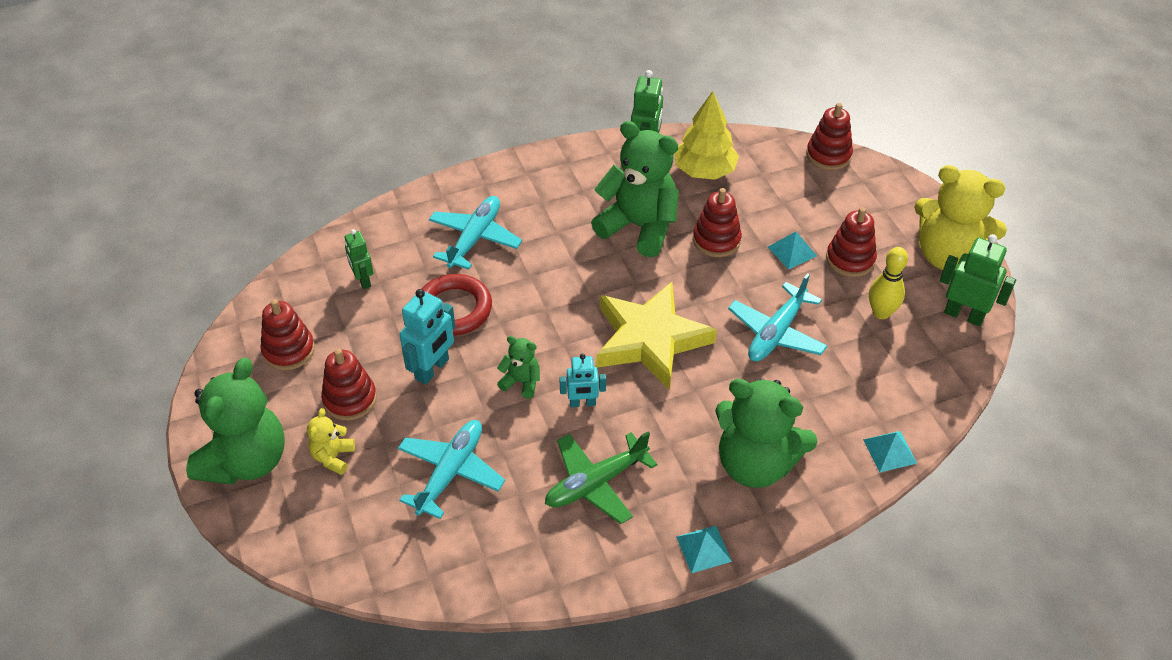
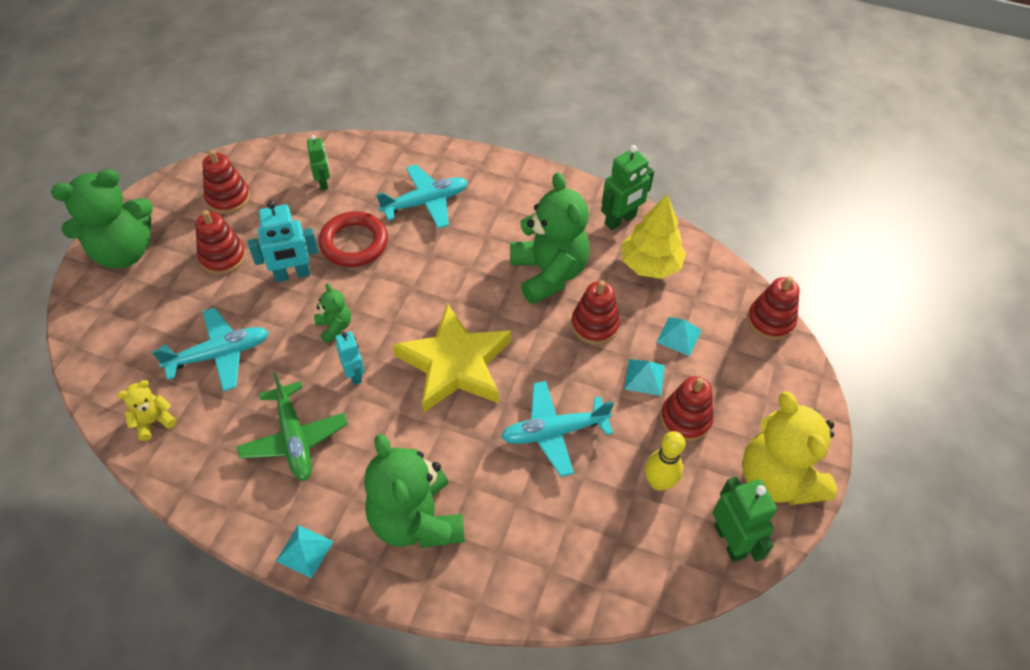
camera: 40 degrees right, 5 degrees up
(333, 457) = (169, 288): yellow teddy bear -> yellow teddy bear (154, 421)
(363, 280) = (323, 182): green robot -> green robot turned 150 degrees clockwise
(582, 403) = (354, 374): turquoise robot -> turquoise robot turned 150 degrees counterclockwise
(595, 483) = (294, 439): green plane -> green plane turned 120 degrees counterclockwise
(890, 451) = (528, 600): turquoise pyramid -> turquoise pyramid (679, 336)

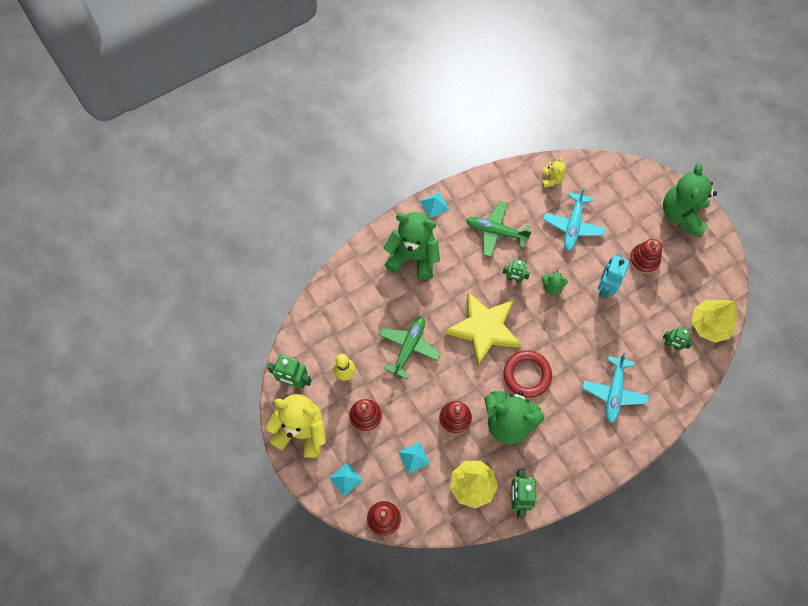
camera: 130 degrees right, 15 degrees up
(228, 198) = (693, 286): red stacking toy -> none
(270, 163) = (710, 324): none -> yellow tree
(354, 243) = (607, 332): red ring -> red ring (527, 375)
(354, 374) = (514, 278): turquoise robot -> green robot
(553, 432) = (409, 347): turquoise plane -> green plane
(644, 377) = (404, 417): turquoise pyramid -> turquoise pyramid (346, 479)

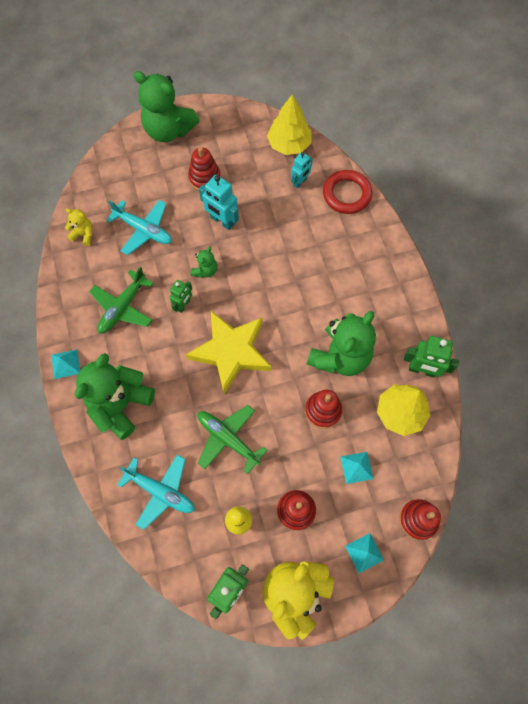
camera: 75 degrees left, 0 degrees up
(527, 375) = (294, 323): red ring -> red ring (347, 194)
(614, 392) = (334, 247): turquoise plane -> turquoise plane (161, 491)
(671, 345) = (300, 182): green robot -> turquoise robot

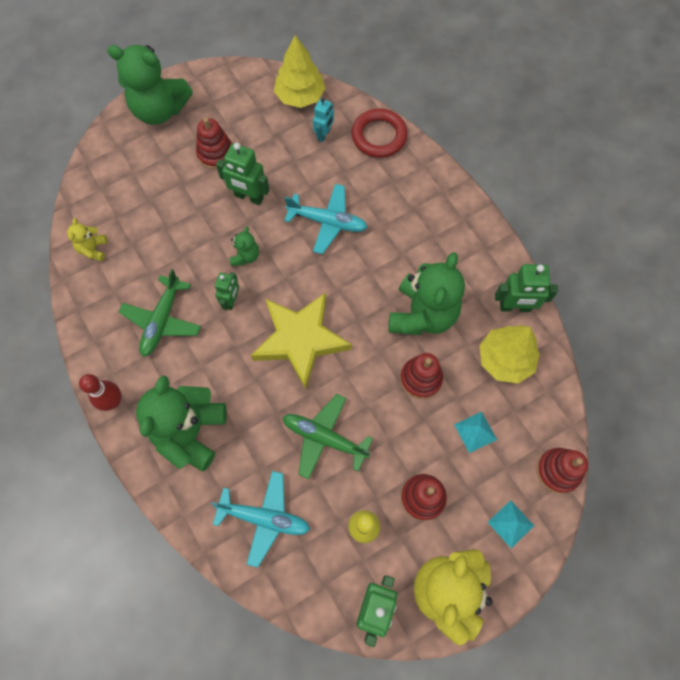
camera: 15 degrees left, 0 degrees up
(65, 364) = (113, 401): turquoise pyramid -> red bowling pin
(83, 234) = (93, 249): yellow teddy bear -> yellow teddy bear turned 90 degrees counterclockwise
(144, 230) = (162, 228): turquoise plane -> turquoise plane (327, 222)
(222, 221) = (249, 197): turquoise robot -> green robot

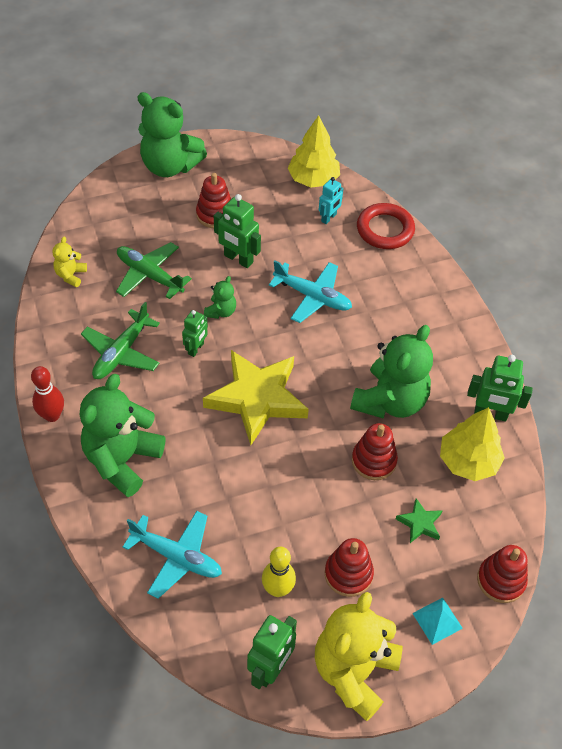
camera: 10 degrees right, 15 degrees down
(324, 438) = (258, 495): green plane -> green plane (149, 275)
(475, 432) = (420, 523): turquoise pyramid -> green star

